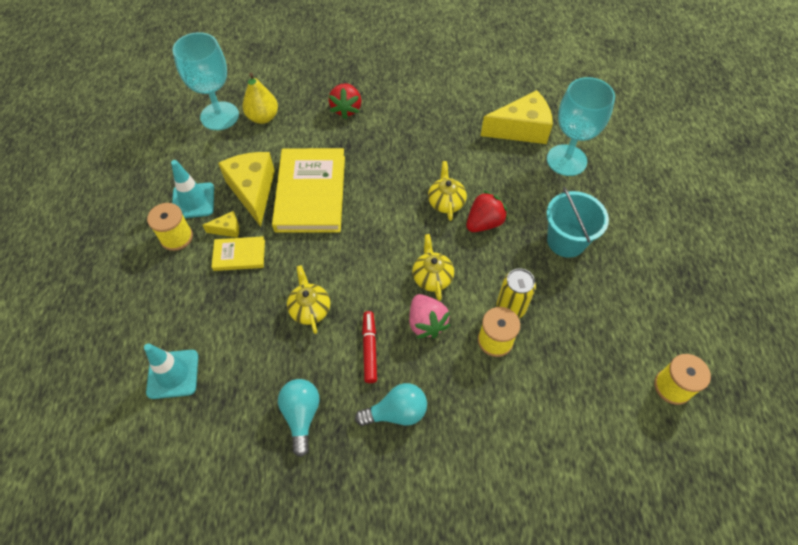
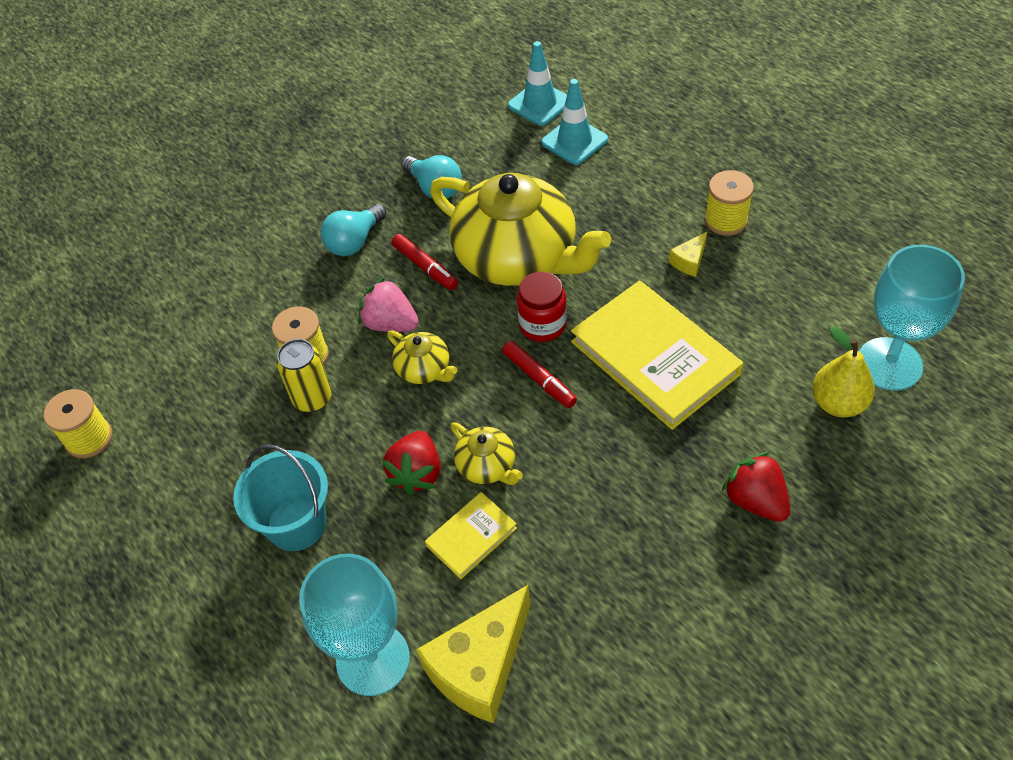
camera: 145 degrees right, 5 degrees down
(193, 201) = (763, 259): turquoise traffic cone -> turquoise traffic cone (540, 104)
(239, 255) = (644, 250): yellow book -> yellow book (471, 537)
(253, 191) = (719, 313): yellow cheese -> none
(310, 308) = (518, 257): yellow teapot -> yellow teapot, size x2.32
(343, 253) = (542, 325): none -> red jar
(377, 225) = (539, 379): none -> red marker

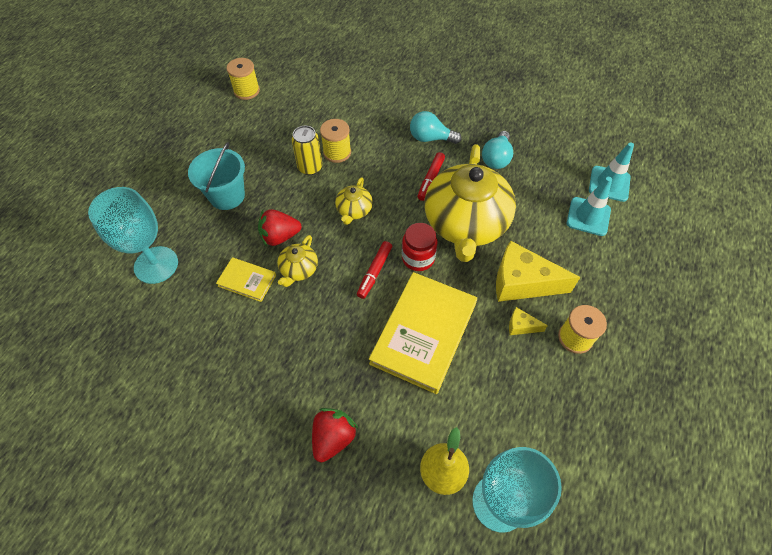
camera: 60 degrees right, 5 degrees up
(390, 323) = (379, 180): pink strawberry -> none
(480, 667) = (165, 318): yellow cheese -> yellow cheese (522, 283)

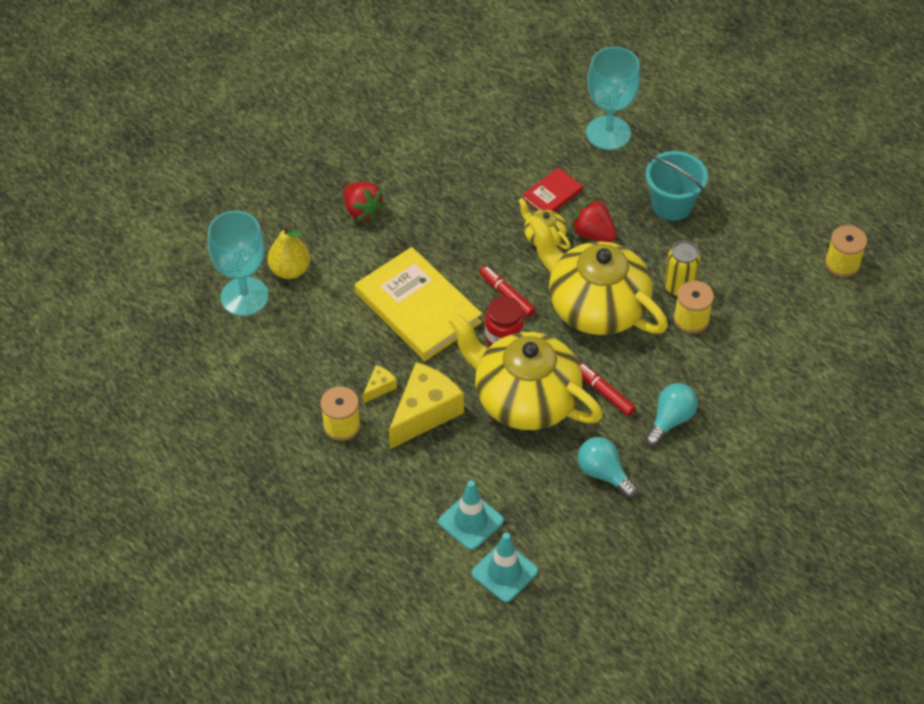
camera: 115 degrees right, 5 degrees down
(247, 280) = (552, 194): yellow book -> red book
(280, 236) = (593, 233): red strawberry -> red strawberry turned 60 degrees counterclockwise
(354, 210) = (595, 305): yellow teapot -> yellow teapot, size x2.32

